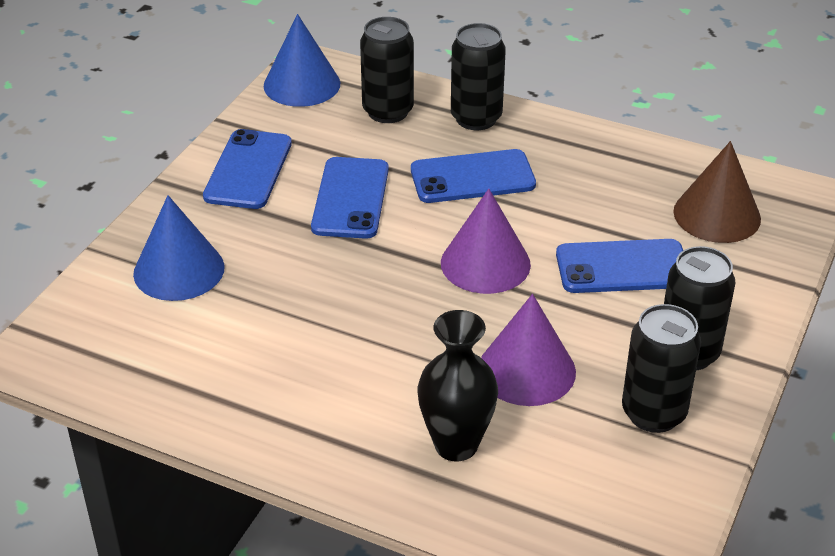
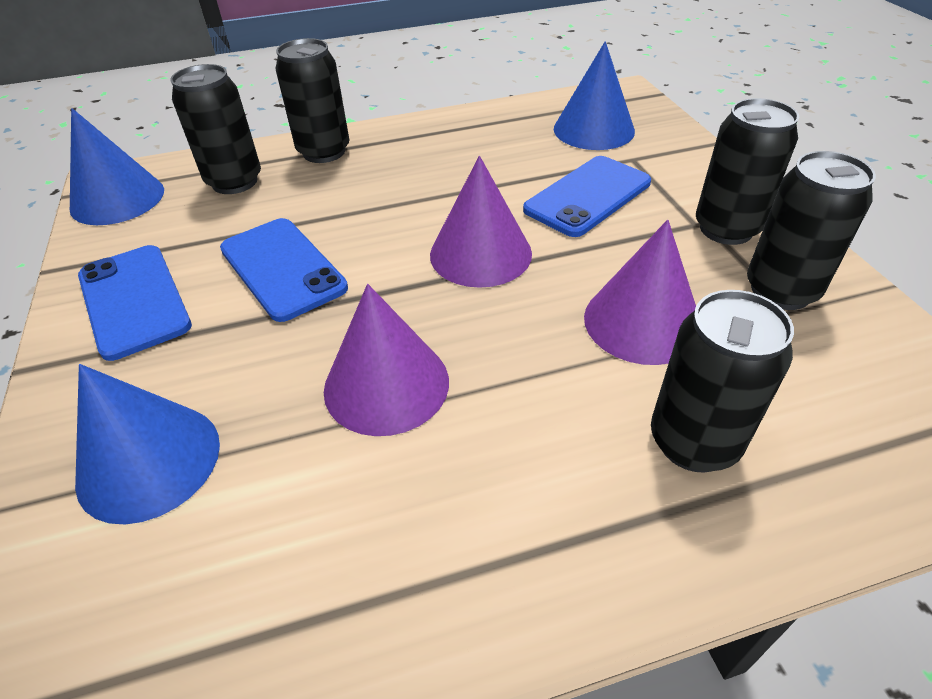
camera: 40 degrees left, 5 degrees up
(330, 307) = (386, 384): none -> purple cone
(456, 445) = (693, 442): black vase -> black can
(472, 177) = (378, 194): blue phone -> none
(717, 215) = (593, 129): brown cone -> blue cone

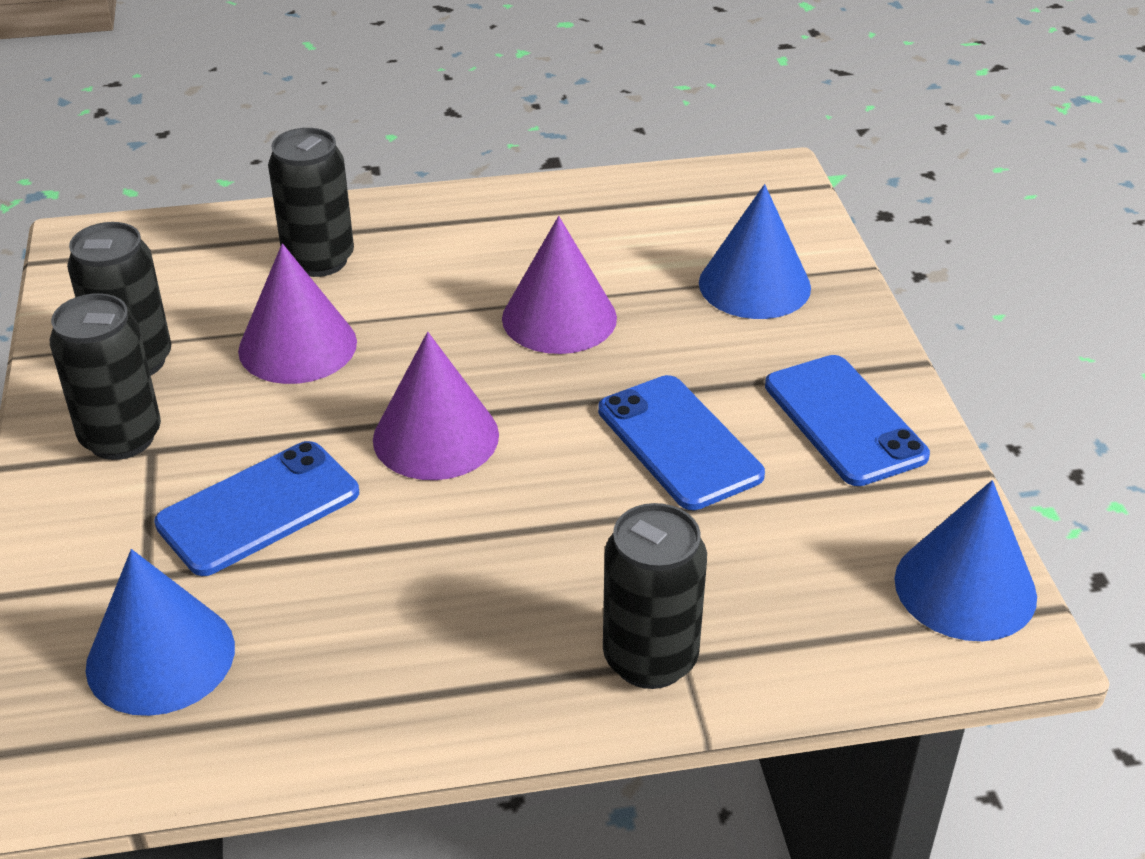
camera: 175 degrees left, 5 degrees down
(234, 182) = (789, 603): black can -> none

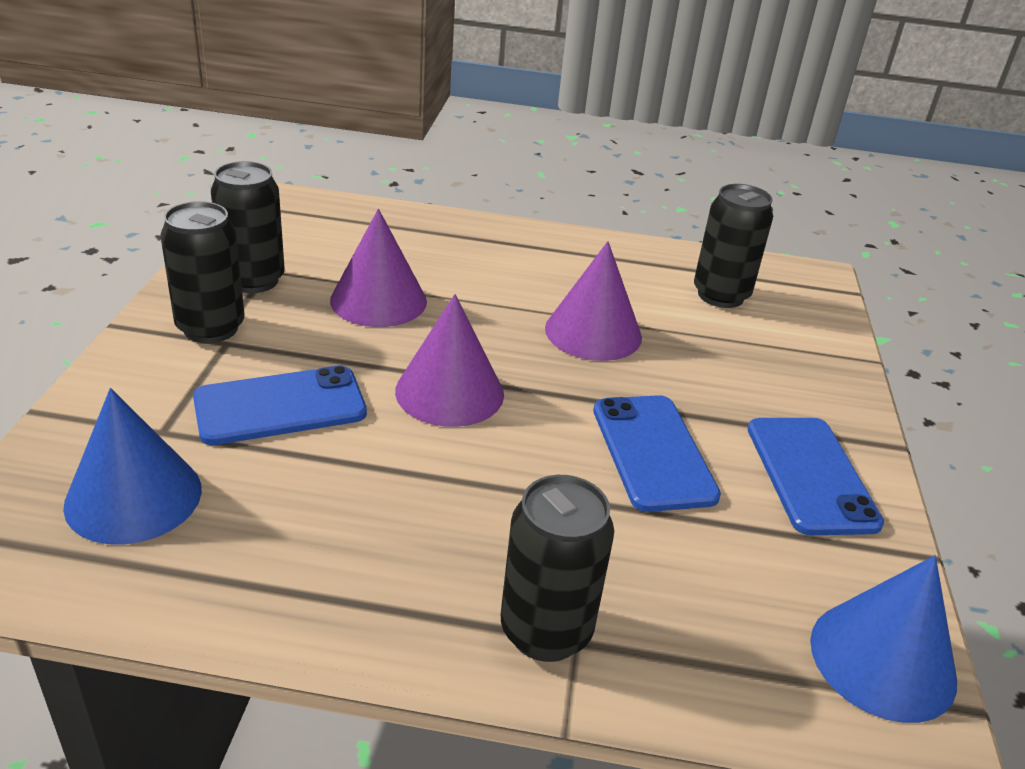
camera: 15 degrees right, 5 degrees down
(319, 260) = (427, 248): black can -> black can (720, 295)
(754, 285) = (768, 349): blue cone -> none

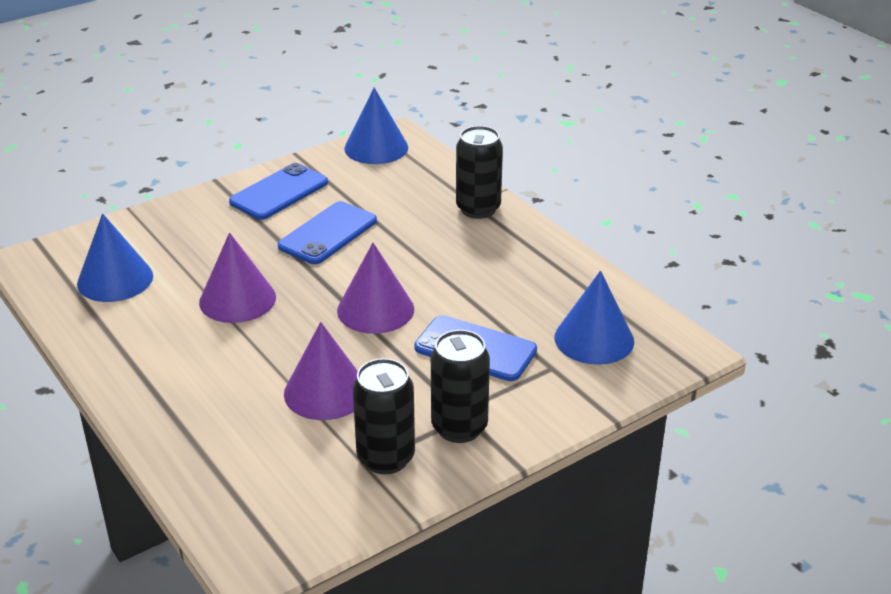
camera: 130 degrees left, 0 degrees up
(720, 295) = (115, 279): black can -> blue cone

